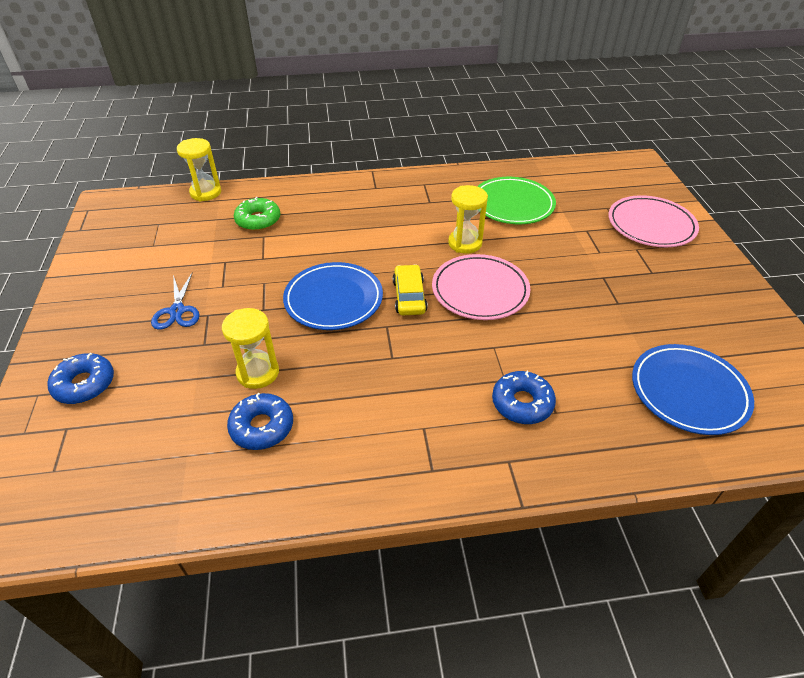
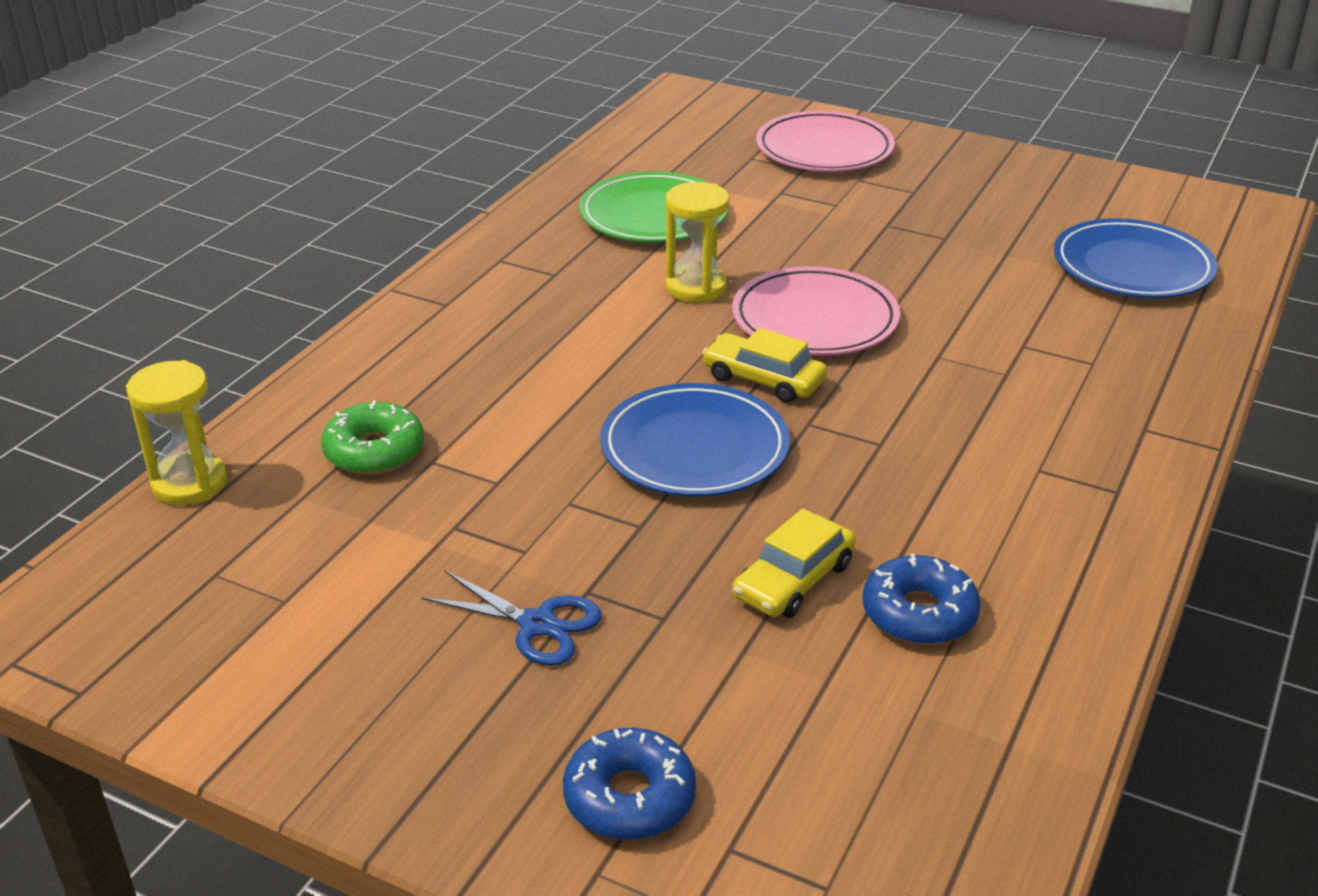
camera: 55 degrees left, 10 degrees down
(258, 373) = (794, 580): yellow hourglass -> yellow car
(522, 403) = (1058, 379): blue donut -> none

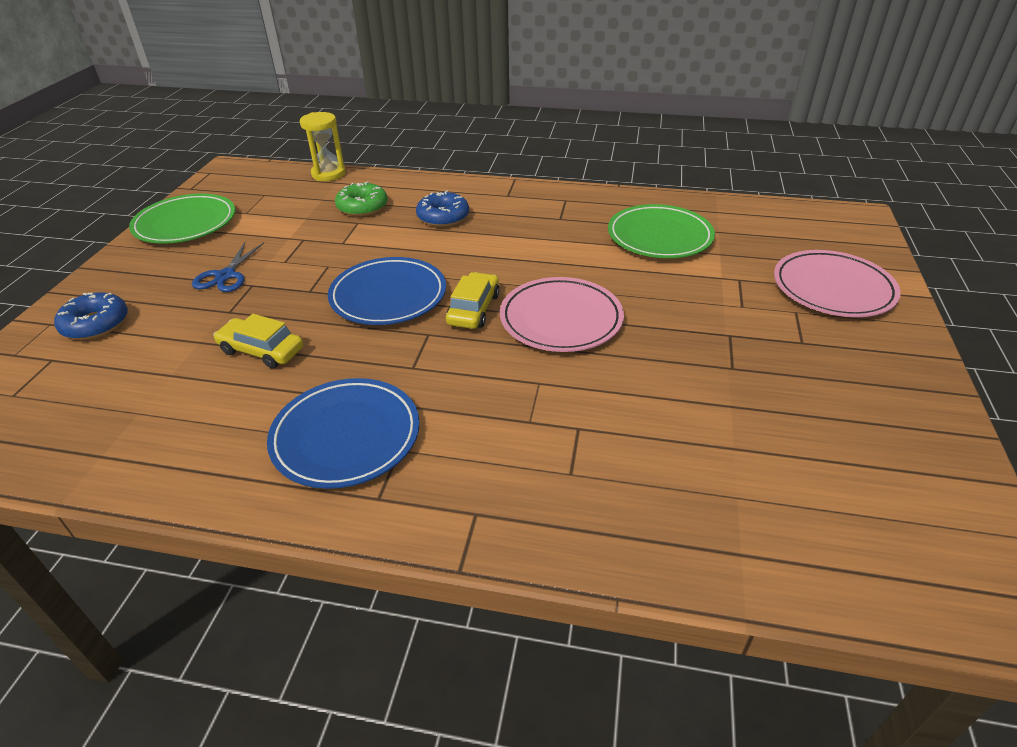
camera: 75 degrees right, 5 degrees up
(270, 691) = (185, 223): none -> green plate
(696, 288) = (574, 267): yellow hourglass -> none
(919, 613) = (229, 404): blue donut -> blue donut (443, 217)
(1132, 267) = (771, 495): blue plate -> blue plate (346, 436)

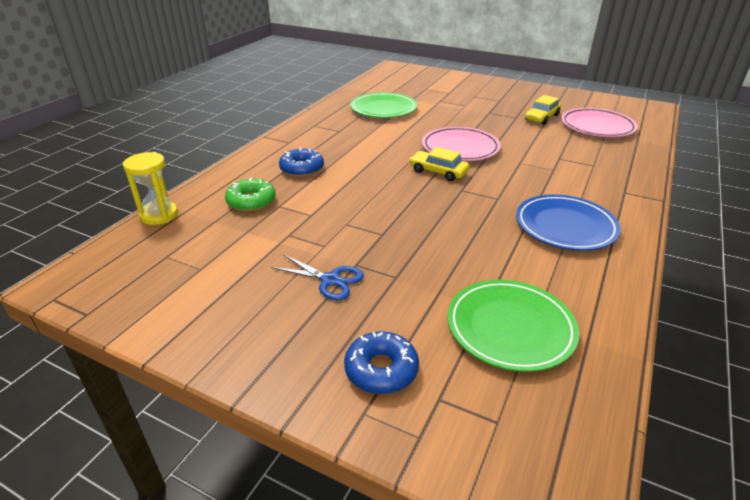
camera: 75 degrees left, 5 degrees down
(185, 223) = (188, 313): green plate -> green plate (510, 328)
(261, 350) = (461, 259): yellow car -> yellow car (542, 117)
(388, 296) = (407, 200): blue plate -> none
(833, 288) = (457, 86): pink plate -> pink plate (597, 126)

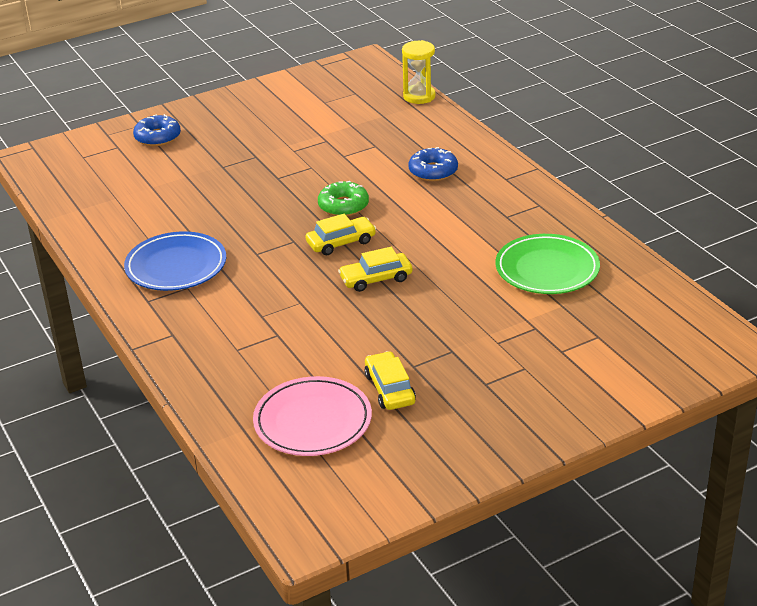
camera: 125 degrees right, 0 degrees up
(251, 201) = (397, 135): green donut -> green donut (343, 206)
(330, 280) = (252, 142): blue scissors -> none
(460, 148) = (376, 279): pink plate -> yellow car
(510, 328) = (125, 188): green plate -> none

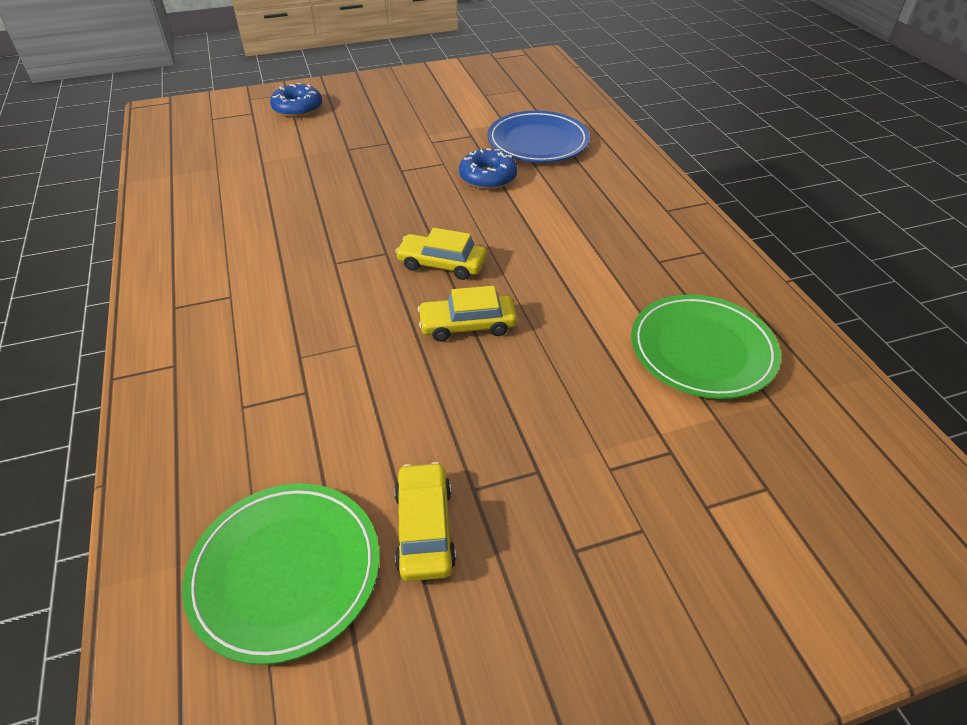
camera: 10 degrees right, 10 degrees up
(176, 266) = (233, 264): blue plate -> blue plate (538, 142)
(313, 421) = (286, 572): pink plate -> green plate
(341, 242) = (442, 264): yellow car -> yellow car turned 150 degrees counterclockwise
(343, 206) = (462, 216): green donut -> none
(419, 96) = (587, 101): yellow hourglass -> none
(433, 171) = (581, 188): blue donut -> blue donut (488, 177)

